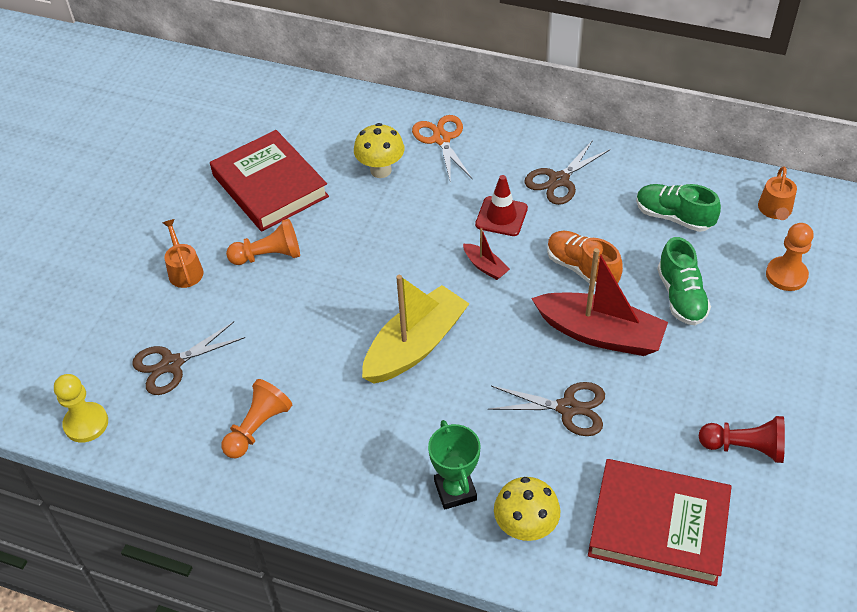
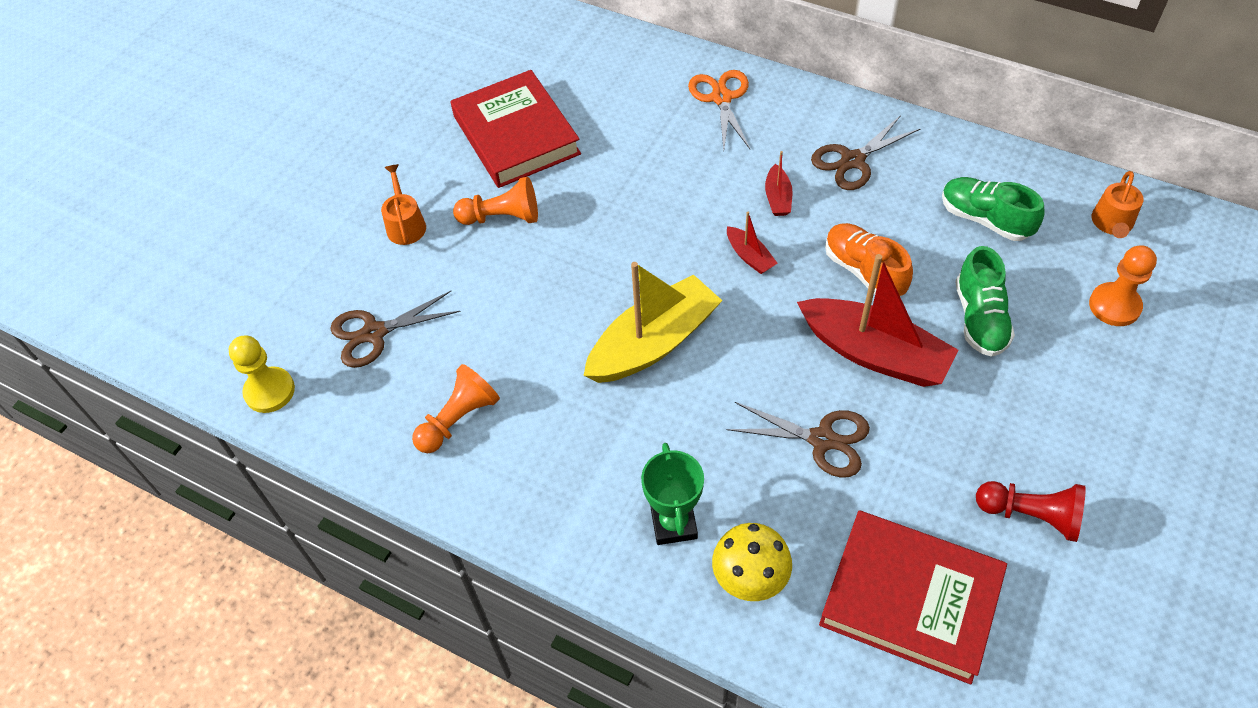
camera: 10 degrees right, 5 degrees up
(381, 170) = (645, 129): yellow mushroom -> none
(501, 216) = (777, 198): red traffic cone -> red boat

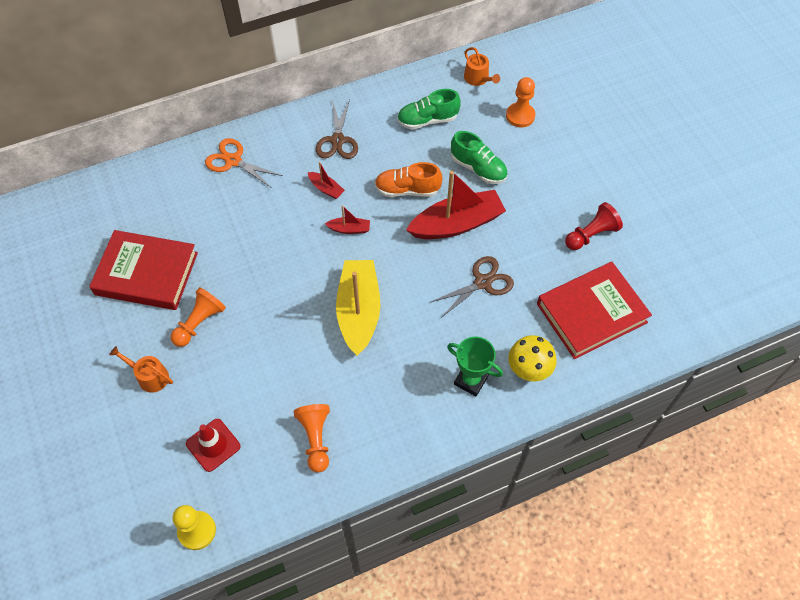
camera: 55 degrees left, 5 degrees up
(374, 333) = (213, 445): brown scissors -> red traffic cone

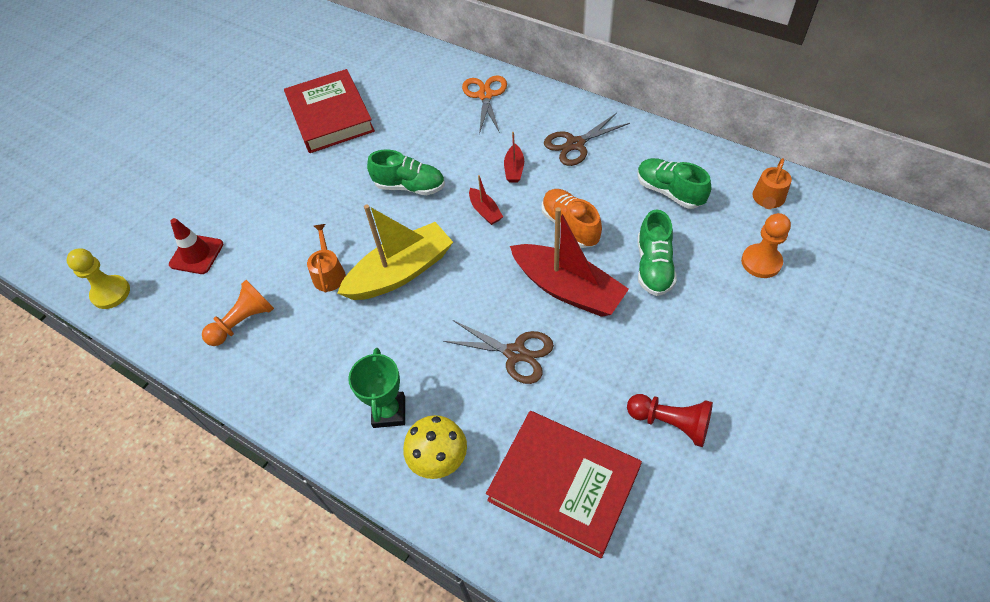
camera: 60 degrees right, 5 degrees down
(149, 376) = (236, 176): orange watering can -> orange watering can (329, 273)
(199, 323) = (308, 174): orange pawn -> none
(281, 261) = (410, 186): none -> green shoe

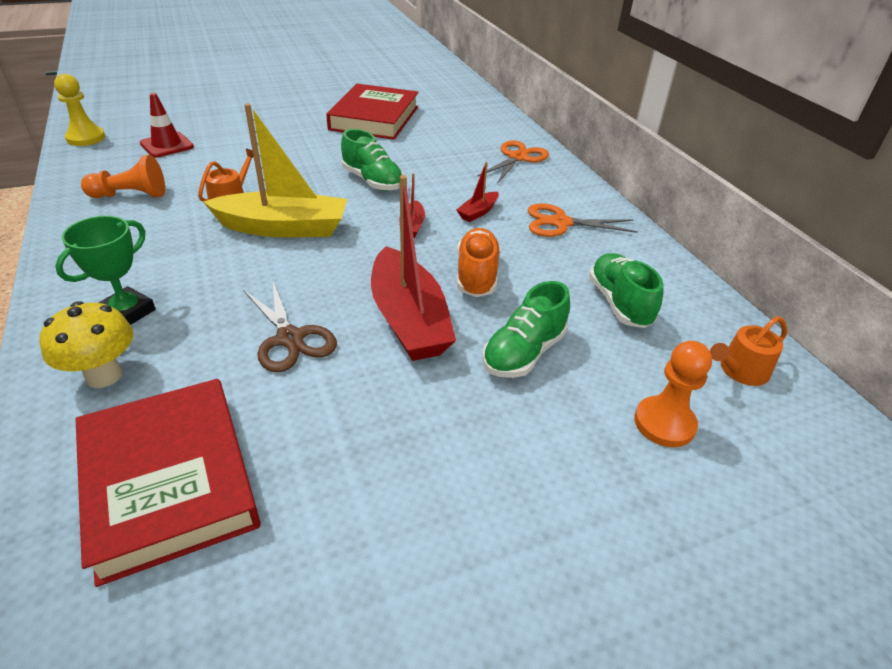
camera: 30 degrees right, 15 degrees down
(575, 144) = (561, 223): brown scissors -> orange scissors
(671, 423) = (356, 508): red pawn -> none

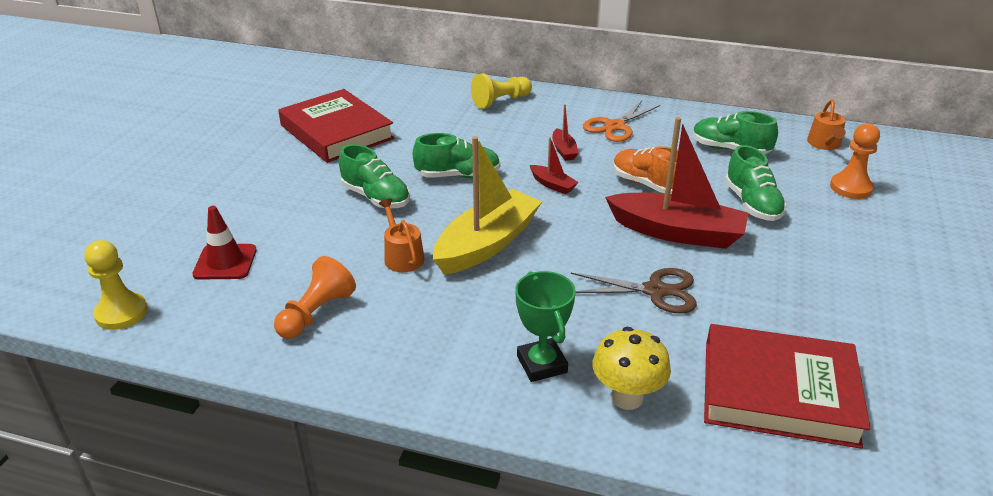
camera: 50 degrees left, 5 degrees down
(301, 162) = (376, 197): none -> green shoe
(517, 158) = (500, 101): orange scissors -> yellow pawn

